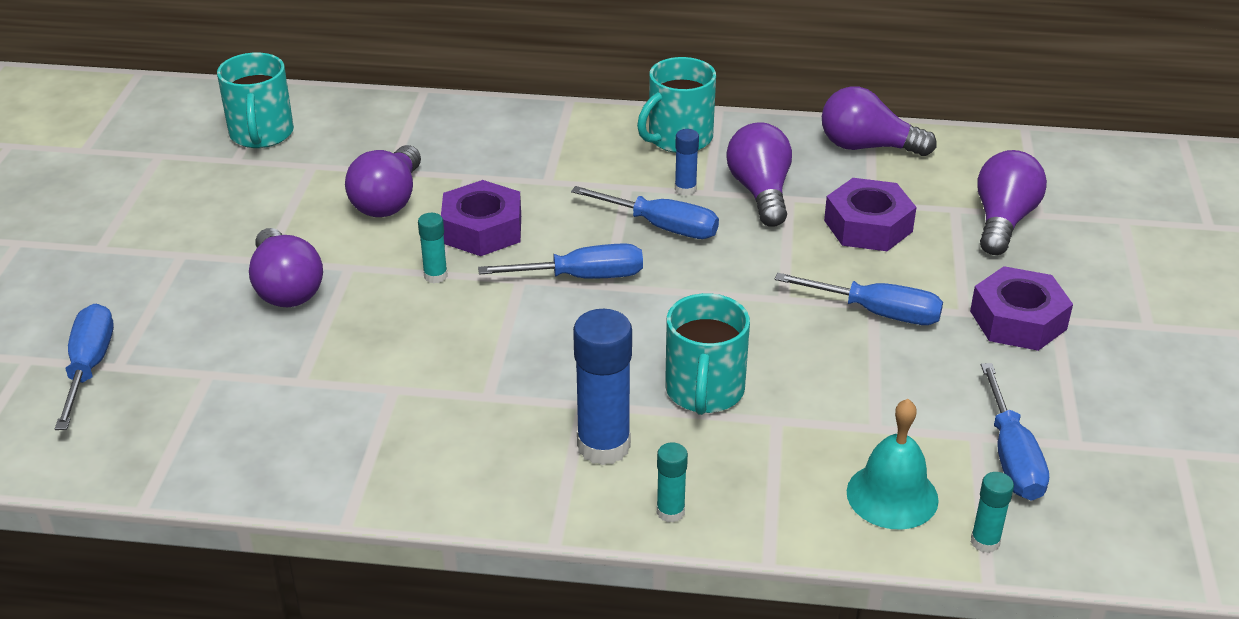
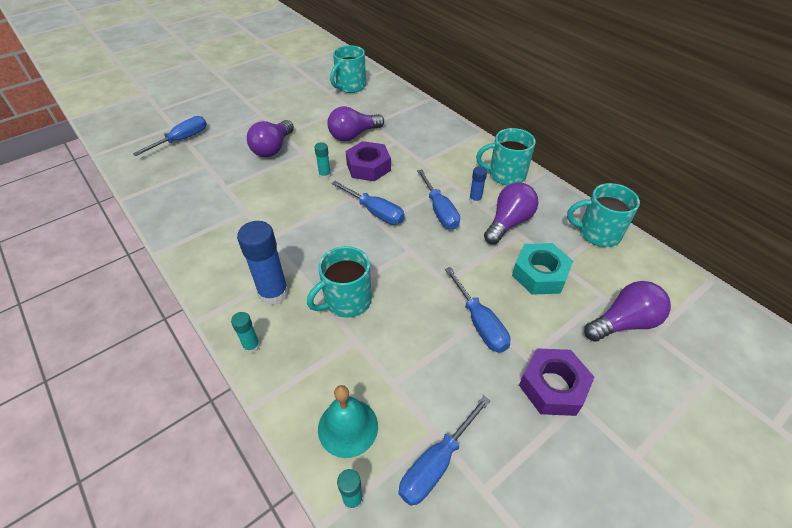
camera: 45 degrees right, 10 degrees up
(867, 147) = (597, 233): purple light bulb -> turquoise mug
(868, 226) = (540, 274): purple nut -> turquoise nut

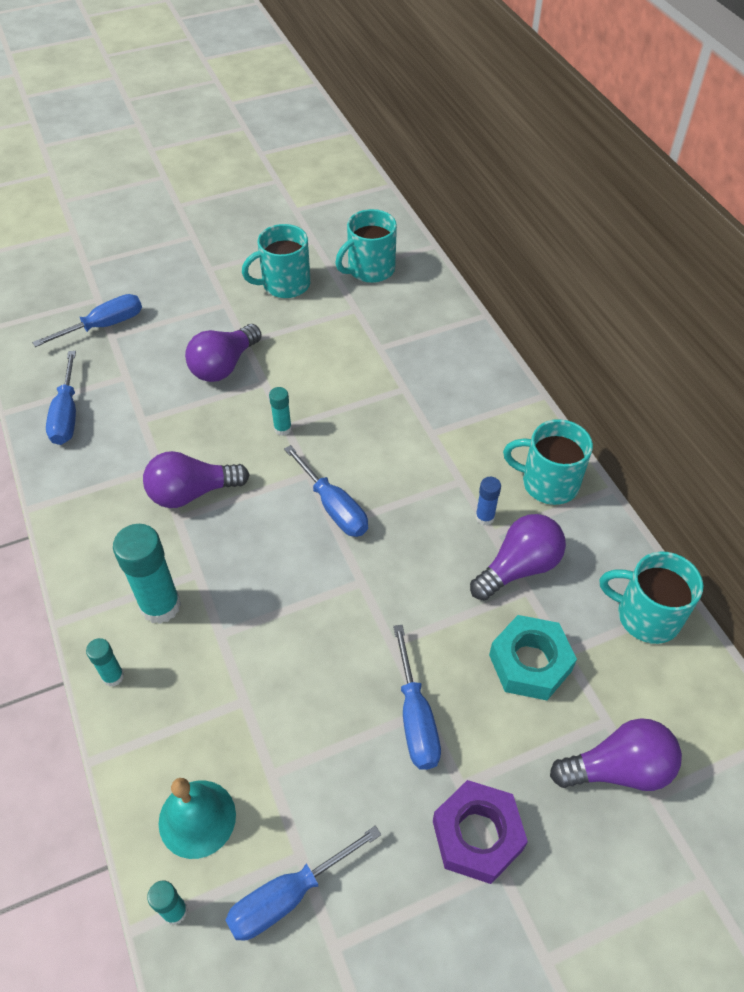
camera: 15 degrees right, 5 degrees up
(273, 293) = (160, 606): blue glue stick -> turquoise glue stick
(346, 300) = (250, 639): turquoise mug -> turquoise mug (284, 284)
(353, 135) = (345, 364): purple light bulb -> purple light bulb (192, 493)
(368, 167) = (349, 426): purple nut -> none
(439, 210) = (426, 524): blue screwdriver -> blue screwdriver (67, 414)

